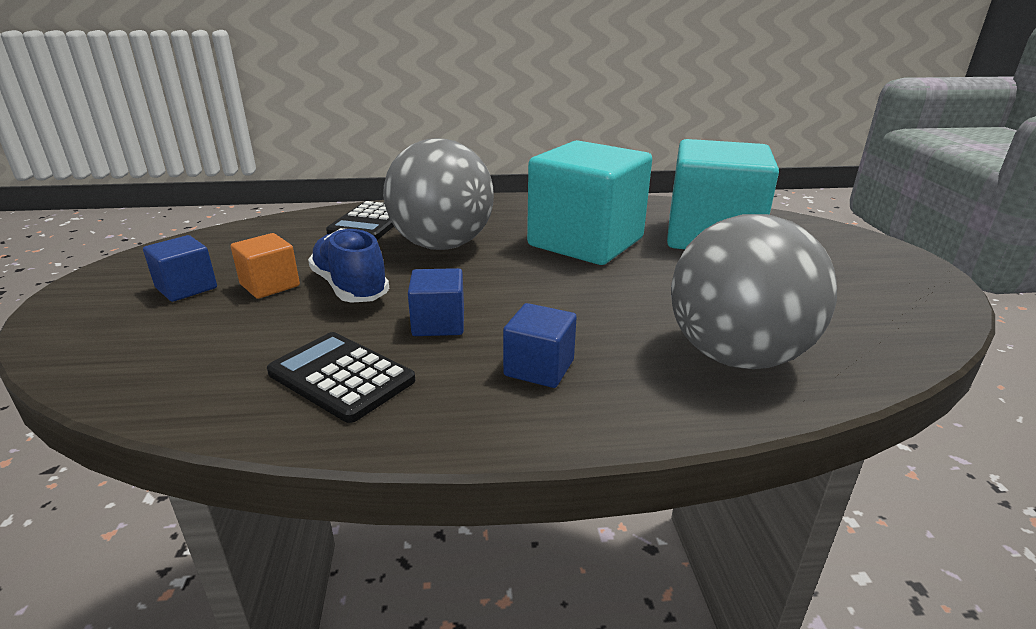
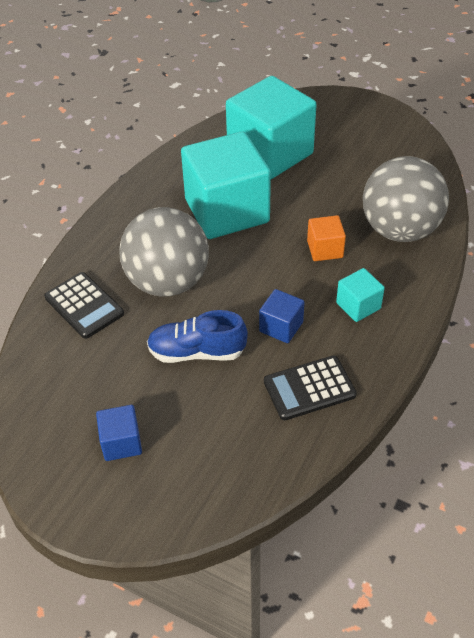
camera: 55 degrees left, 20 degrees up
(270, 285) = (157, 394): orange cube -> orange cube (325, 249)
(539, 368) = (358, 306): blue cube -> turquoise cube

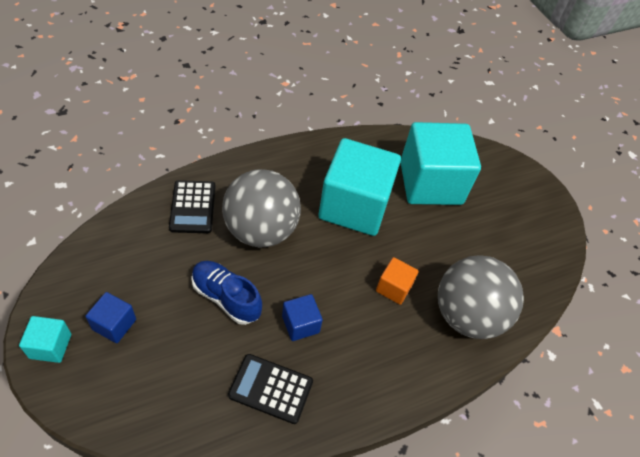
camera: 30 degrees right, 5 degrees up
(358, 306) = (372, 352): turquoise cube -> turquoise cube (50, 346)

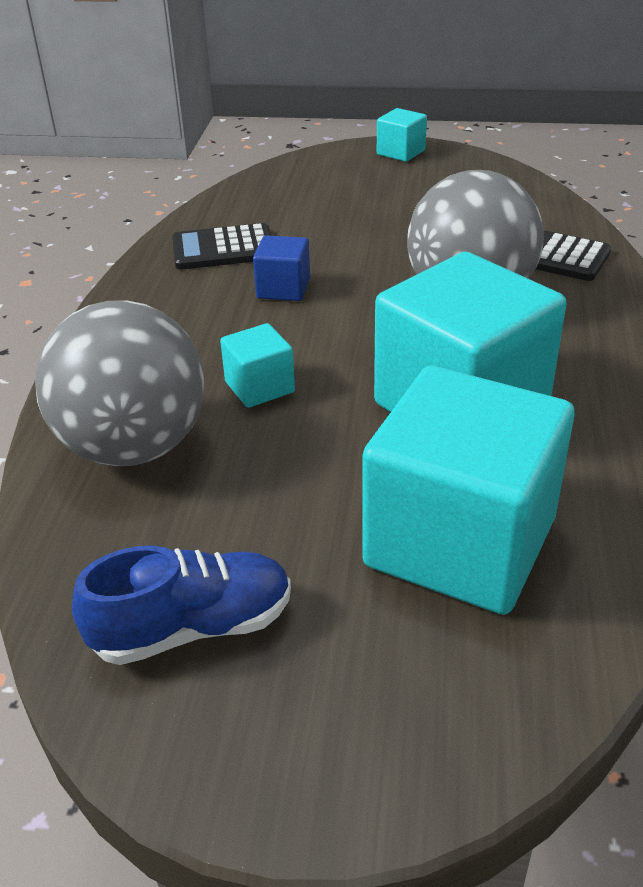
camera: 130 degrees right, 15 degrees down
(114, 324) = (398, 182): blue cube -> none
(226, 298) = (374, 248): blue shoe -> blue shoe (193, 628)
(271, 388) = (223, 249): black calculator -> black calculator turned 150 degrees counterclockwise
(394, 288) = (259, 387): orange cube -> turquoise cube

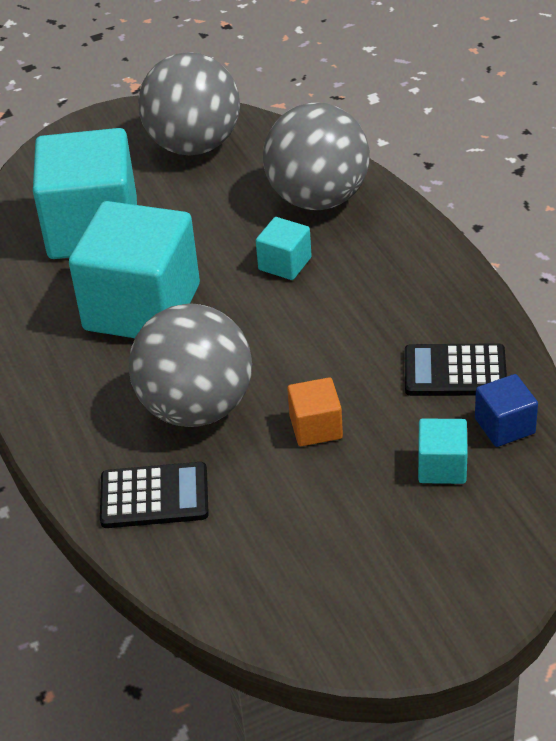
camera: 150 degrees right, 5 degrees up
(193, 628) = (194, 145): blue shoe -> grey ball
(223, 249) = (455, 371): black calculator -> black calculator turned 135 degrees counterclockwise
(283, 289) = (355, 351): blue cube -> blue cube (504, 426)
(376, 253) = (316, 427): none -> orange cube
(401, 152) = (436, 622): turquoise cube -> turquoise cube (442, 466)

